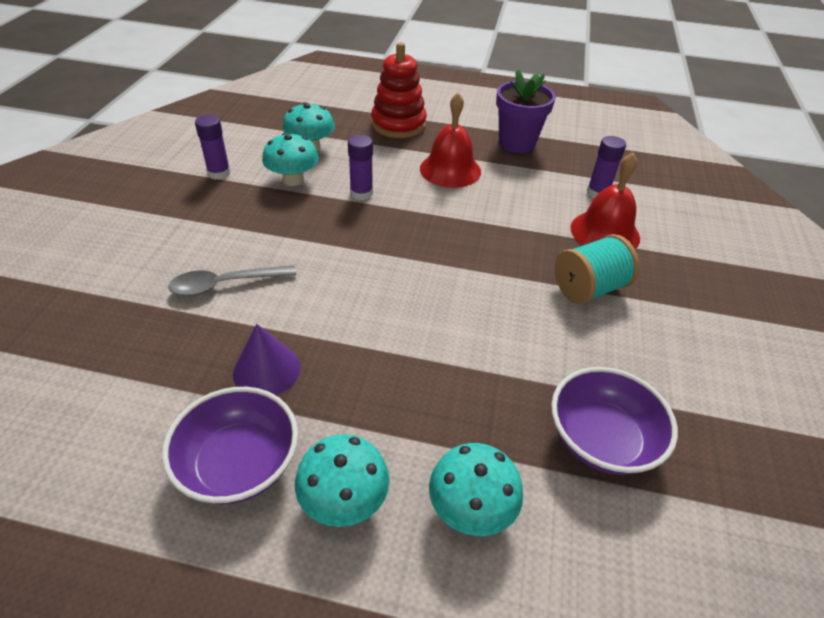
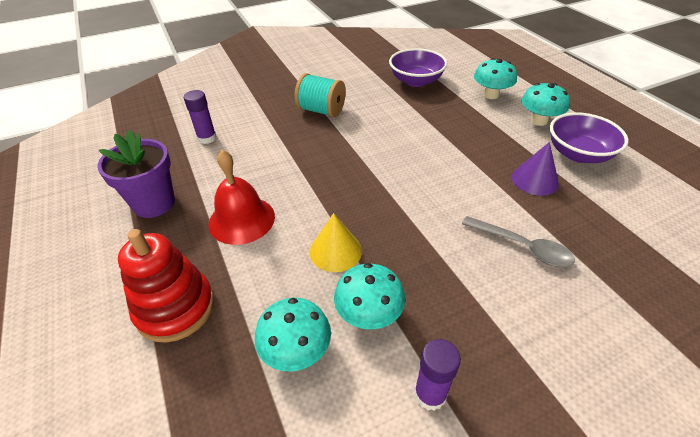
camera: 125 degrees left, 0 degrees up
(361, 193) = (335, 251): purple glue stick -> yellow cone
(605, 232) = (257, 121): red bell -> none

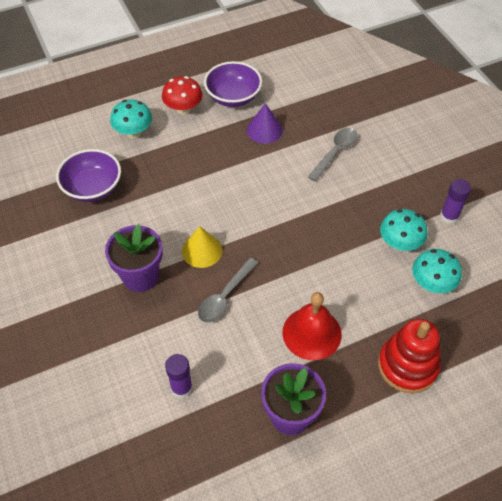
camera: 90 degrees left, 10 degrees up
(295, 158) = (225, 296): none -> grey spoon
(321, 111) = (140, 276): turquoise spool -> purple flower pot
(335, 251) = (344, 262): yellow cone -> yellow cone (202, 250)
(538, 121) = (183, 109): turquoise mushroom -> red mushroom

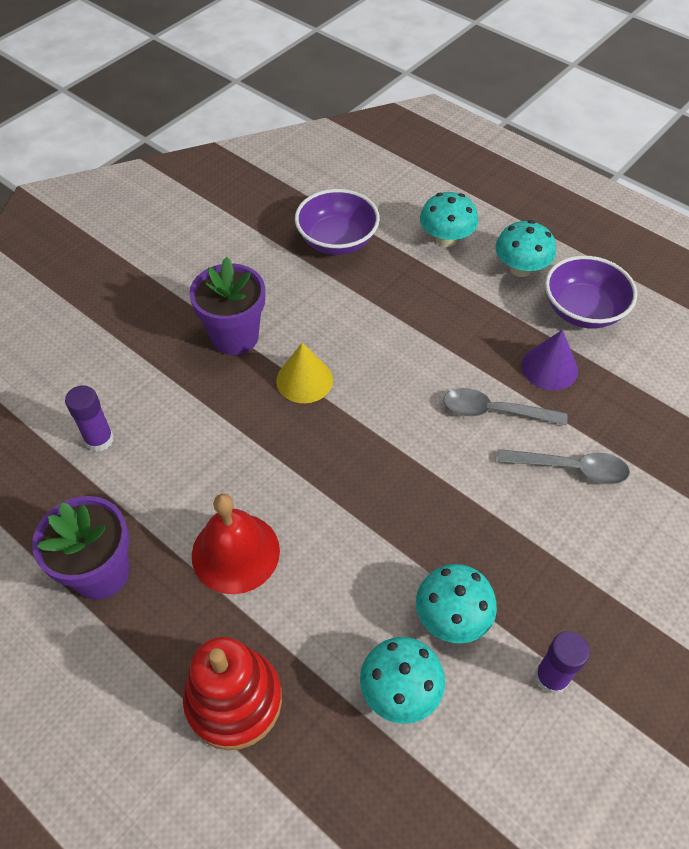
camera: 65 degrees right, 0 degrees up
(183, 109) = (520, 269): red mushroom -> turquoise mushroom
(225, 296) = (247, 432): grey spoon -> grey spoon (494, 411)

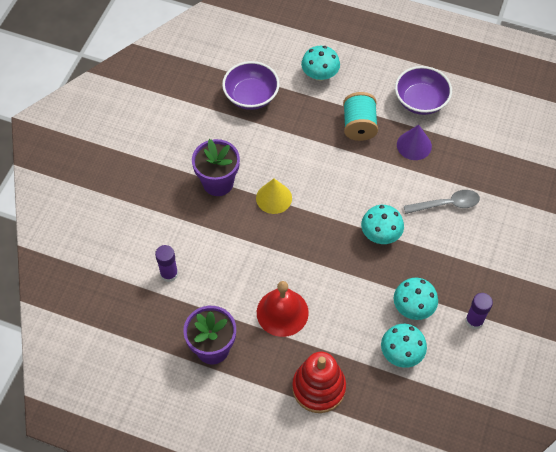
camera: 20 degrees left, 5 degrees up
(475, 318) = (359, 126): none -> turquoise spool
(494, 411) = (392, 183): grey spoon -> none
(520, 269) = (373, 83): turquoise mushroom -> turquoise mushroom (380, 234)

